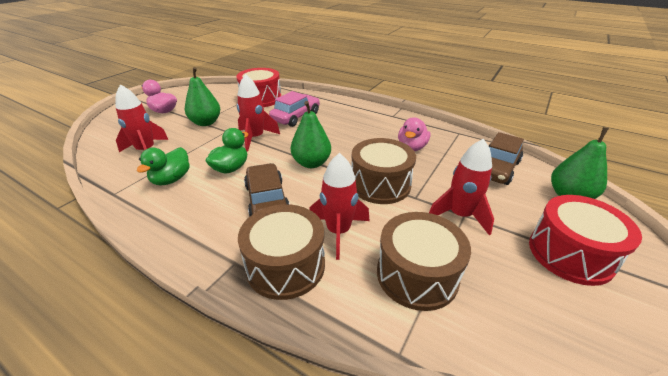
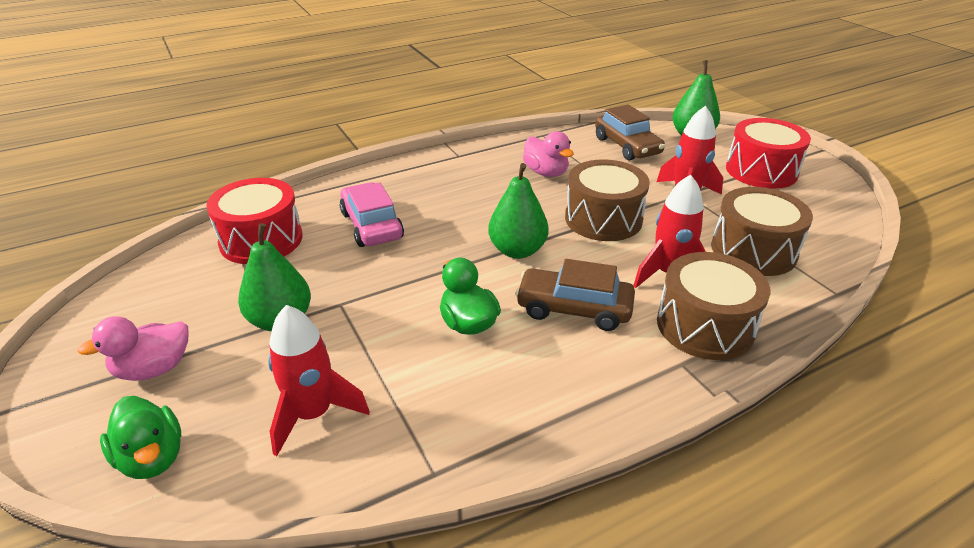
camera: 60 degrees left, 0 degrees up
(171, 179) = (447, 393): green duck -> green duck (152, 458)
(255, 138) = (399, 279): red rocket -> none

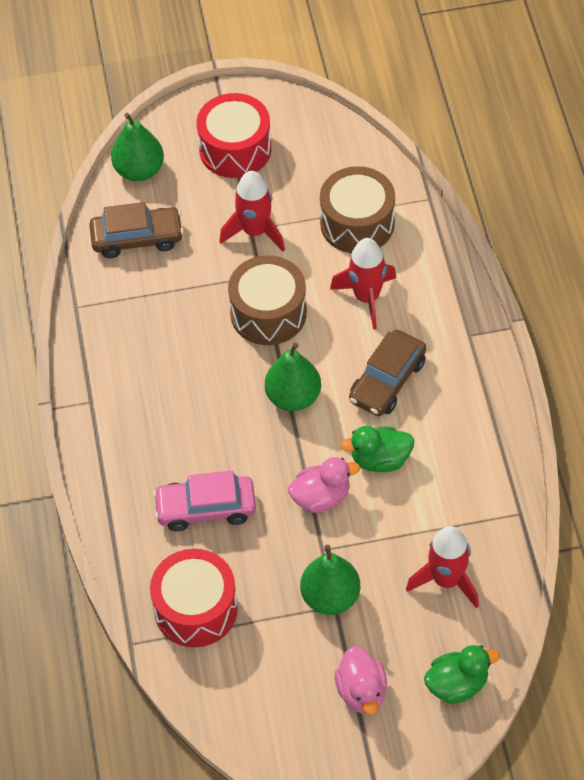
camera: 70 degrees left, 20 degrees up
(546, 172) = (163, 331): pink duck -> pink duck (321, 497)
(705, 326) = (436, 302): brown drum -> none

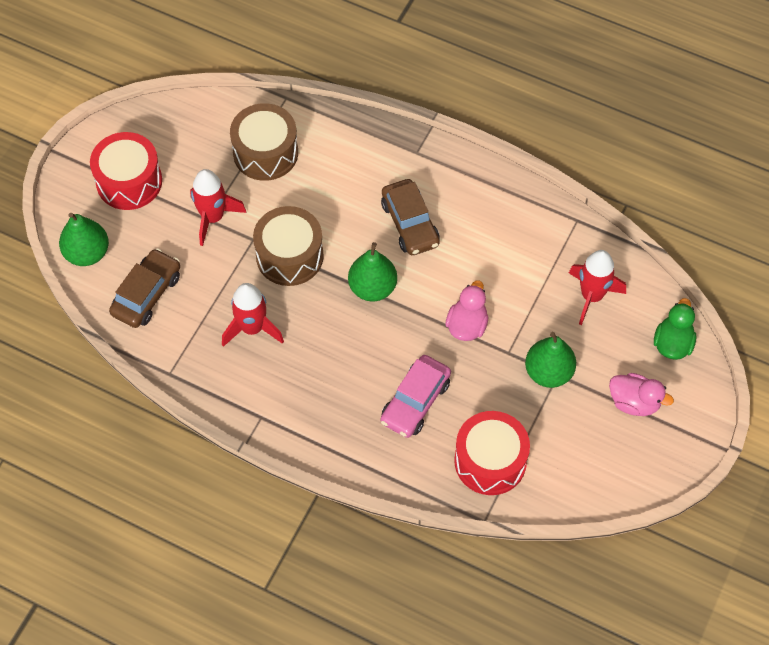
camera: 55 degrees left, 5 degrees up
(366, 298) = (332, 189): red rocket -> red rocket (252, 328)
(380, 460) = (468, 270): green duck -> none

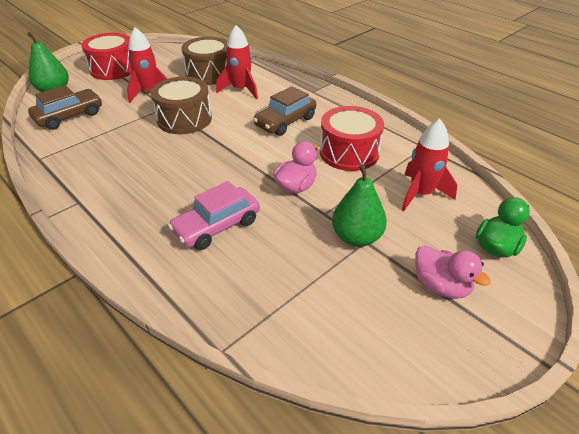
camera: 20 degrees right, 20 degrees down
(252, 328) = (123, 149): red rocket -> red rocket (241, 90)
(372, 288) = (232, 148): green pear -> none
(410, 224) = (285, 122): brown car -> brown car turned 45 degrees clockwise
(490, 461) = (259, 294): red drum -> red drum (349, 152)

